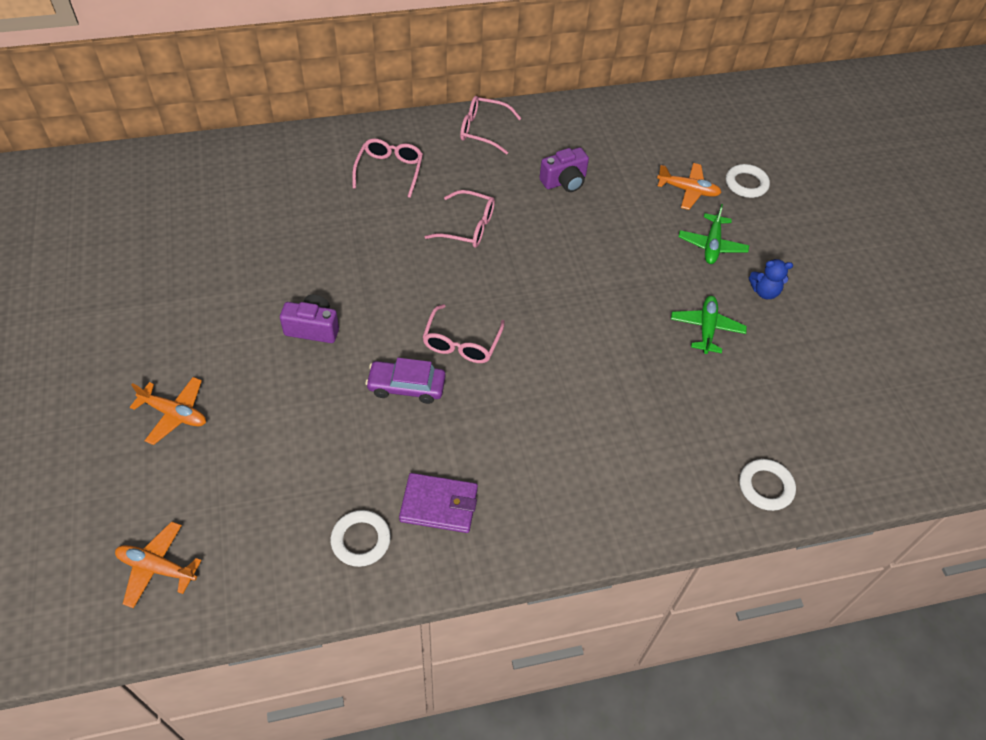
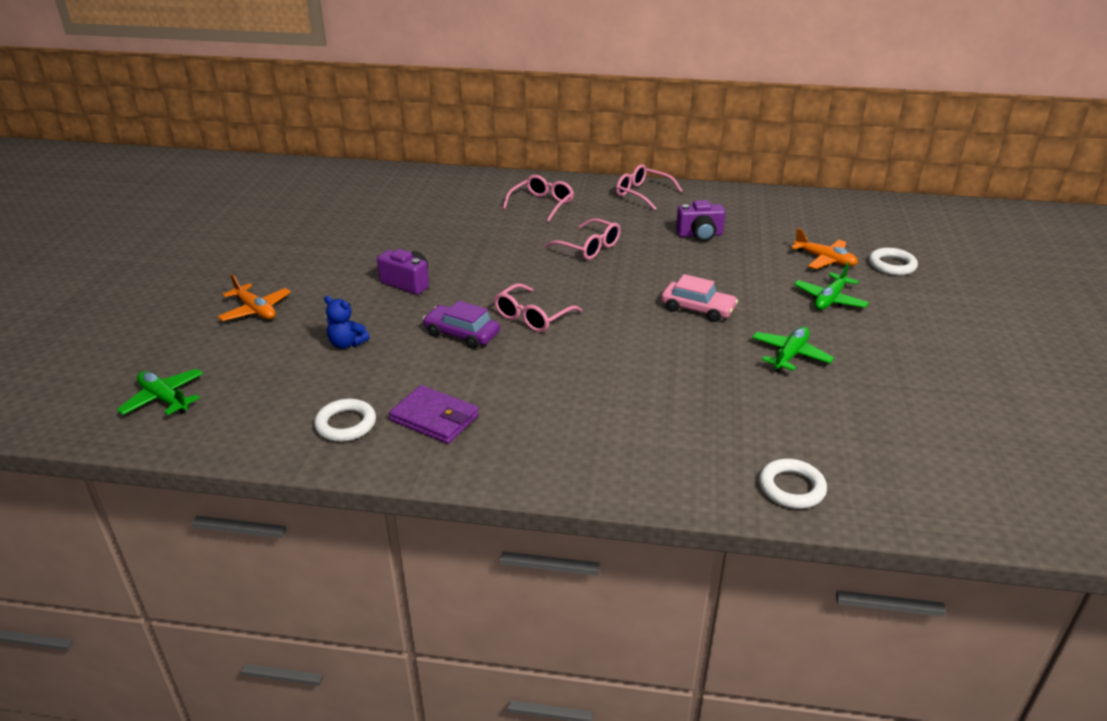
camera: 25 degrees right, 20 degrees down
(157, 568) = (164, 399): orange plane -> green plane
(606, 289) = (697, 309): none -> pink car
(764, 292) = (871, 342): blue teddy bear -> blue teddy bear (347, 344)

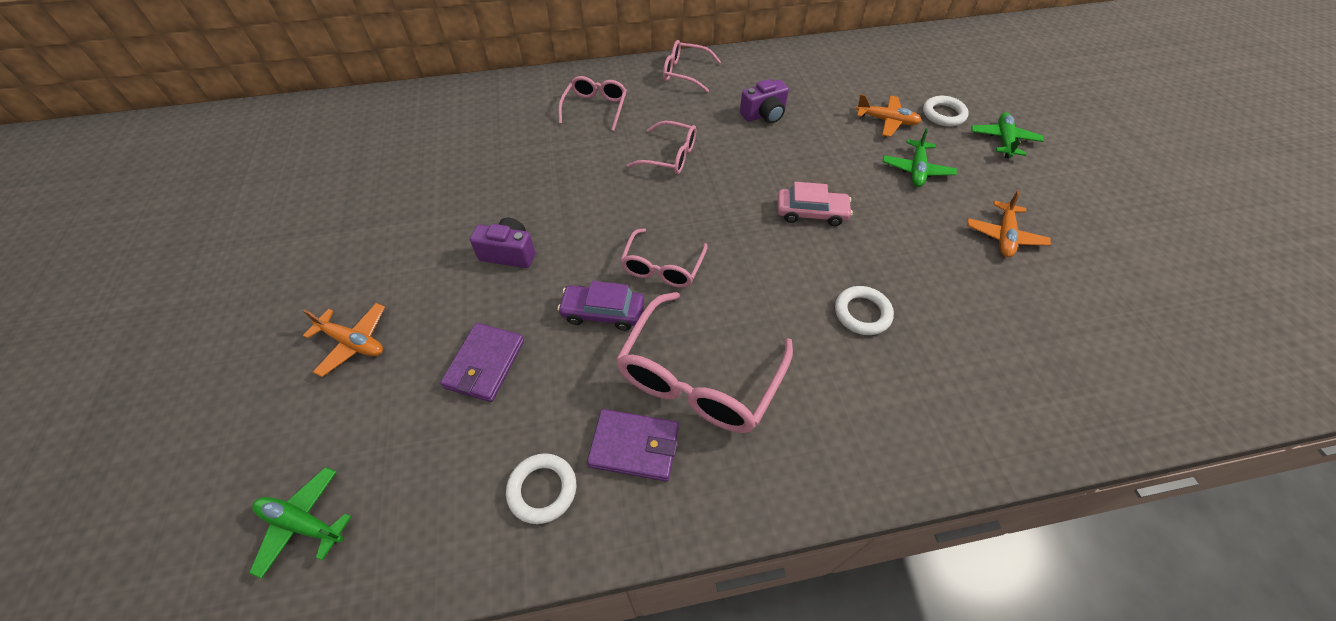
camera: 20 degrees left, 20 degrees up
(347, 344) = (485, 364): blue teddy bear -> purple wallet
(516, 391) = (699, 378): none -> pink glasses
(790, 355) = (921, 251): green plane -> green plane (1003, 140)
(791, 488) = (1012, 425): white ring -> white ring (862, 313)
(888, 362) = (1004, 236): none -> orange plane

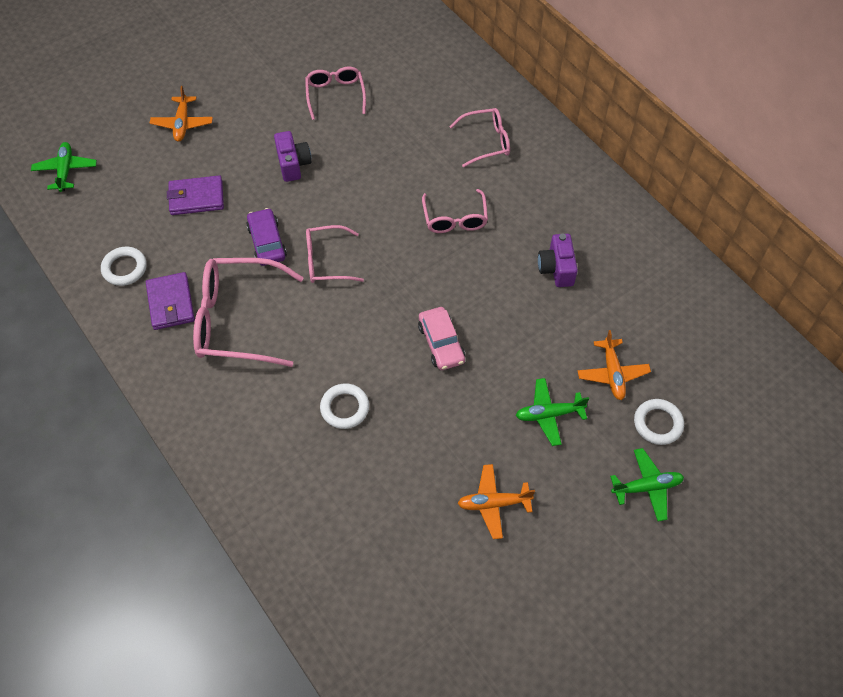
camera: 65 degrees right, 5 degrees up
(684, 73) = (582, 185): pink glasses -> pink glasses (335, 95)
(764, 115) = (556, 268): purple camera -> purple camera turned 45 degrees clockwise

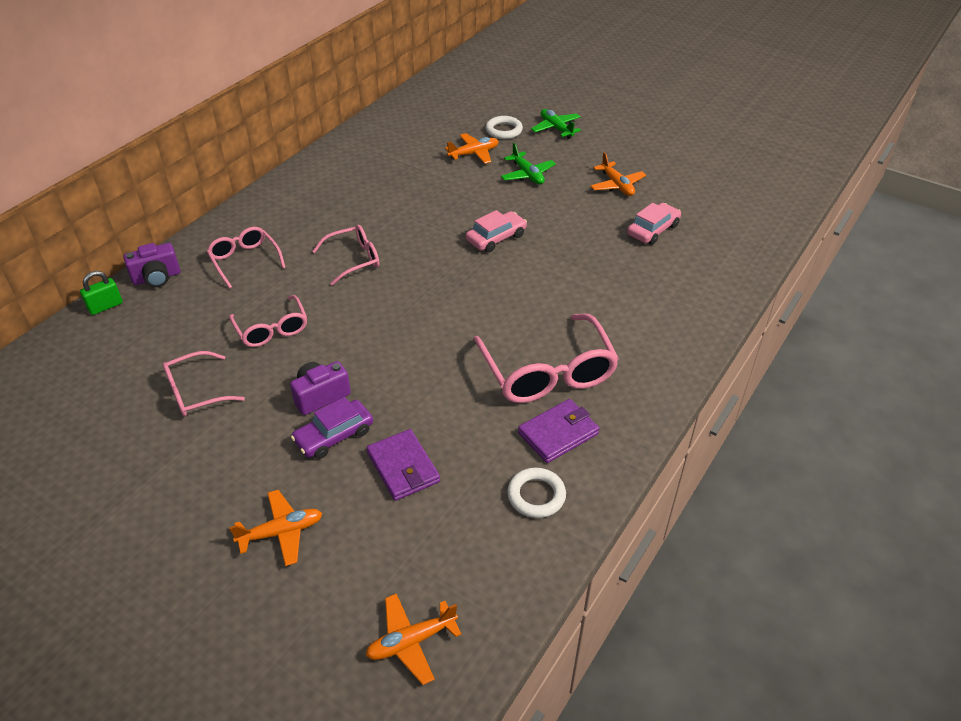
camera: 110 degrees left, 15 degrees down
(66, 171) = (411, 641): green plane -> orange plane
(267, 242) = (441, 382): purple car -> purple car (334, 435)
(326, 261) = (444, 330): pink glasses -> pink glasses (272, 329)
(345, 408) = (593, 275): white ring -> none
(393, 502) = (653, 230): none -> pink car
(461, 52) = (105, 306): none -> green padlock
(556, 268) = (386, 194): purple camera -> purple camera (157, 278)

